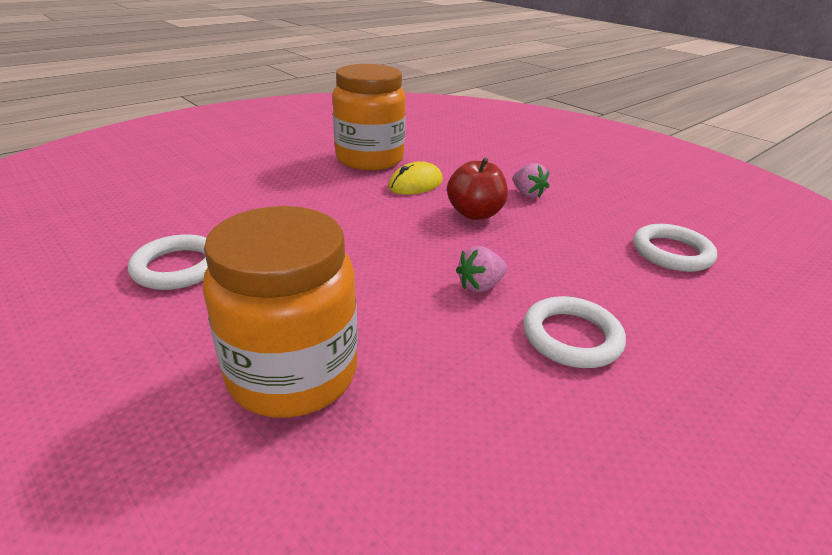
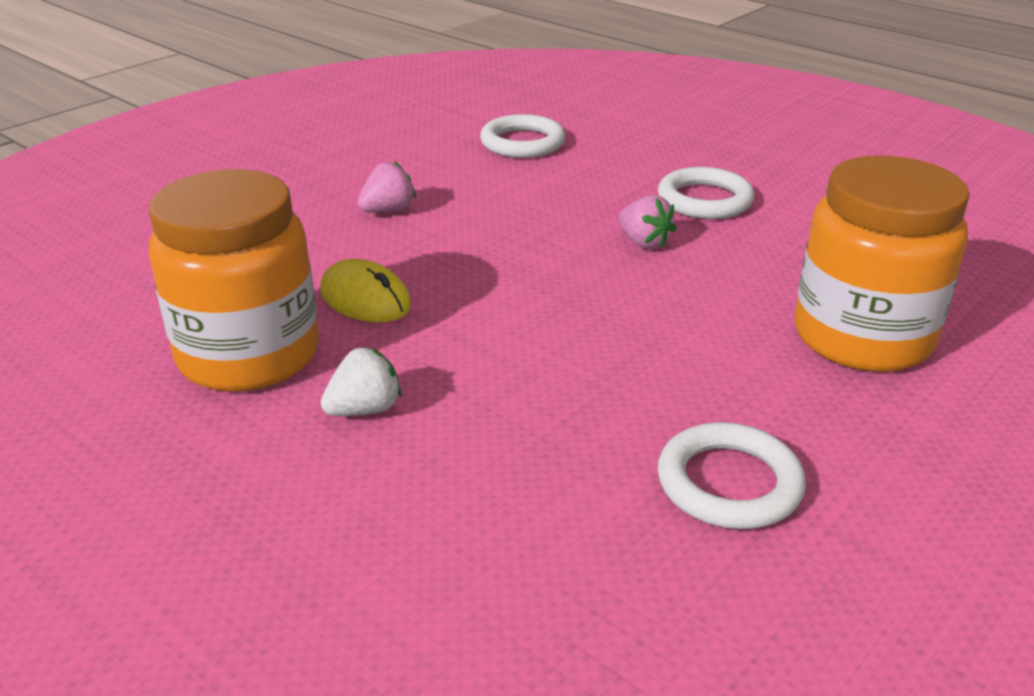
camera: 95 degrees left, 0 degrees up
(311, 180) = (365, 409): none -> white strawberry
(475, 213) = (462, 247): red apple -> none

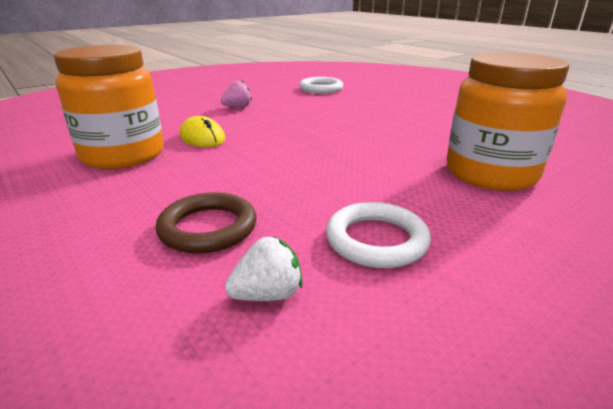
camera: 10 degrees right, 5 degrees down
(365, 409) = (167, 182): white strawberry -> white strawberry (268, 294)
(481, 491) = (208, 228): none -> brown ring
(644, 242) = (368, 126): pink strawberry -> none
(704, 200) = (409, 112): white ring -> none

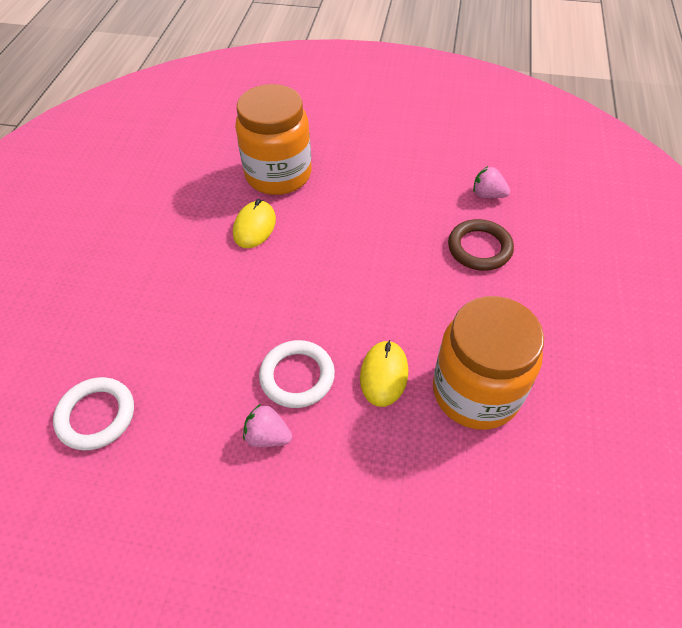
camera: 130 degrees left, 25 degrees up
(268, 294) = (487, 195): white strawberry -> pink strawberry
(376, 240) = (412, 185): white ring -> white ring (297, 376)
(416, 145) = (255, 227): none -> yellow mouse

